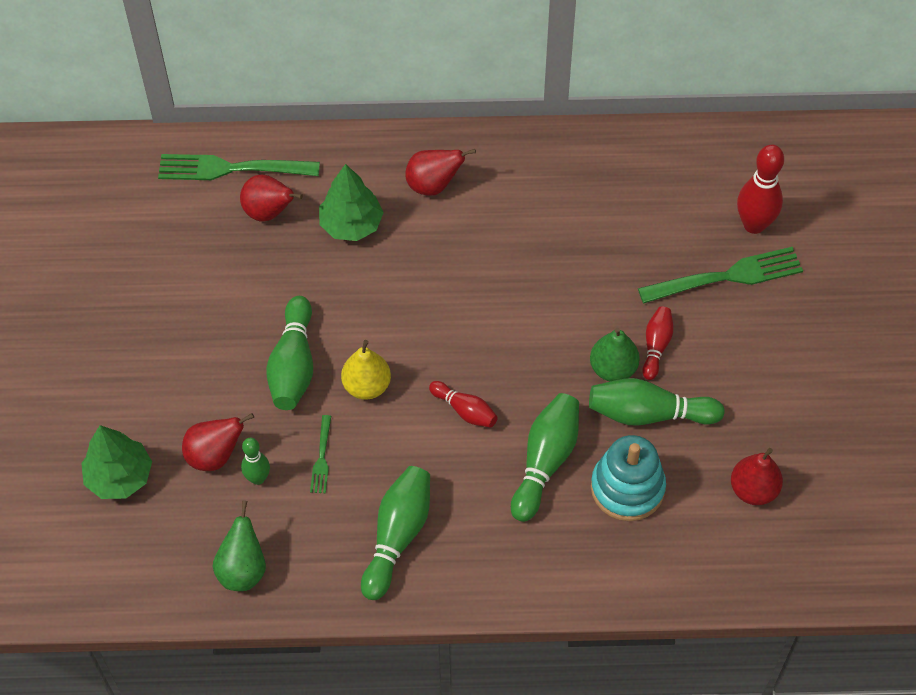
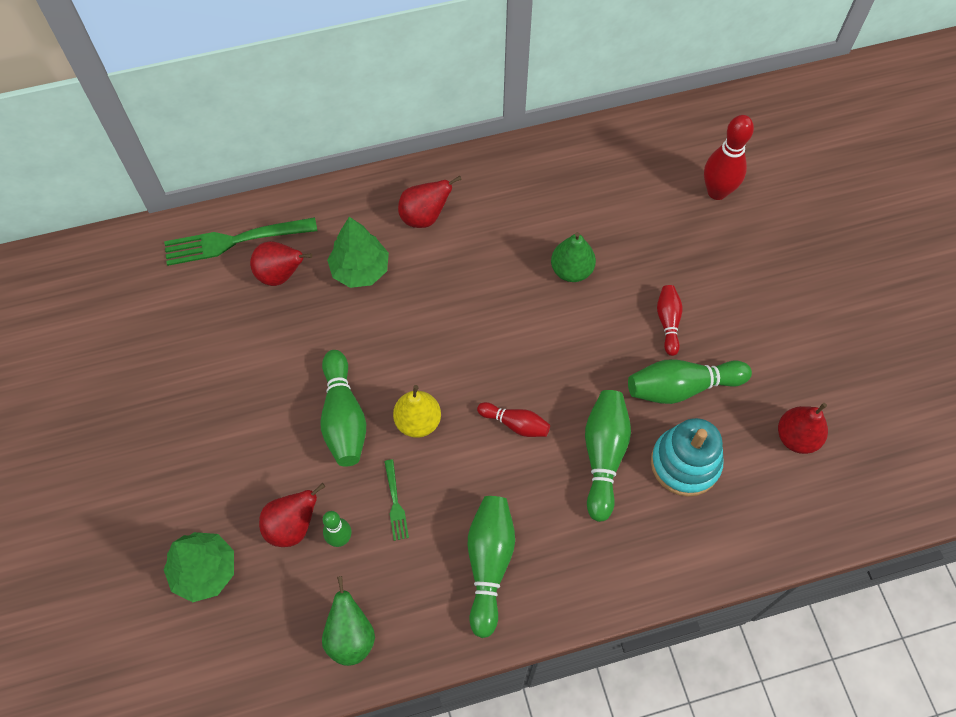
camera: 15 degrees left, 5 degrees up
(613, 369) = (636, 352): green pear -> green pear (571, 270)
(725, 277) = (708, 245): green fork -> none

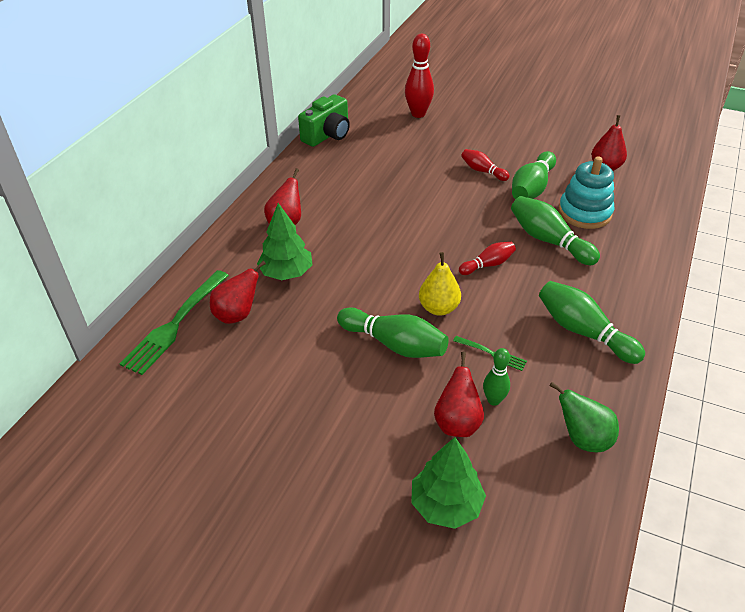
camera: 50 degrees left, 20 degrees down
(571, 270) = (404, 186): green pear -> none
(593, 142) = (327, 135): none -> green camera

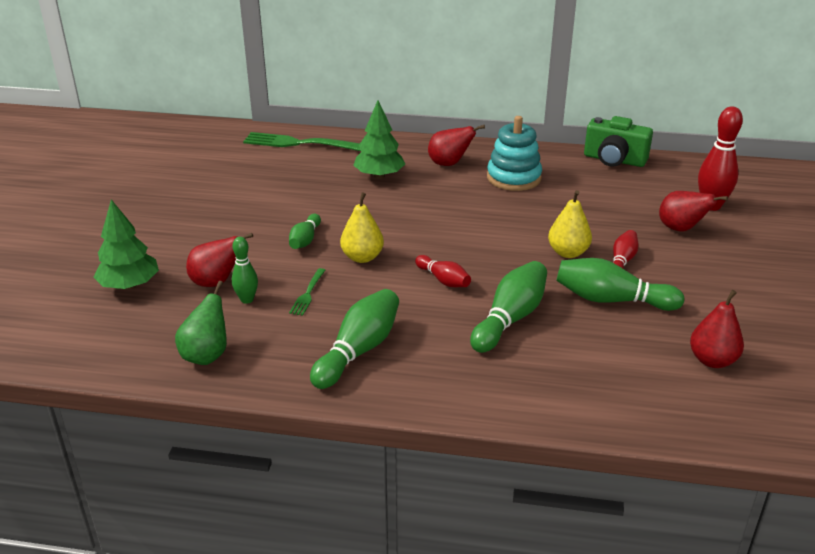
camera: 75 degrees right, 10 degrees down
(237, 314) = (318, 165): red pear -> red pear (681, 229)
(394, 344) = (305, 240): green bowling pin -> green bowling pin, size x0.59
(463, 192) = (568, 253): none -> yellow pear
(584, 213) = (586, 345): turquoise stacking toy -> turquoise stacking toy (513, 178)

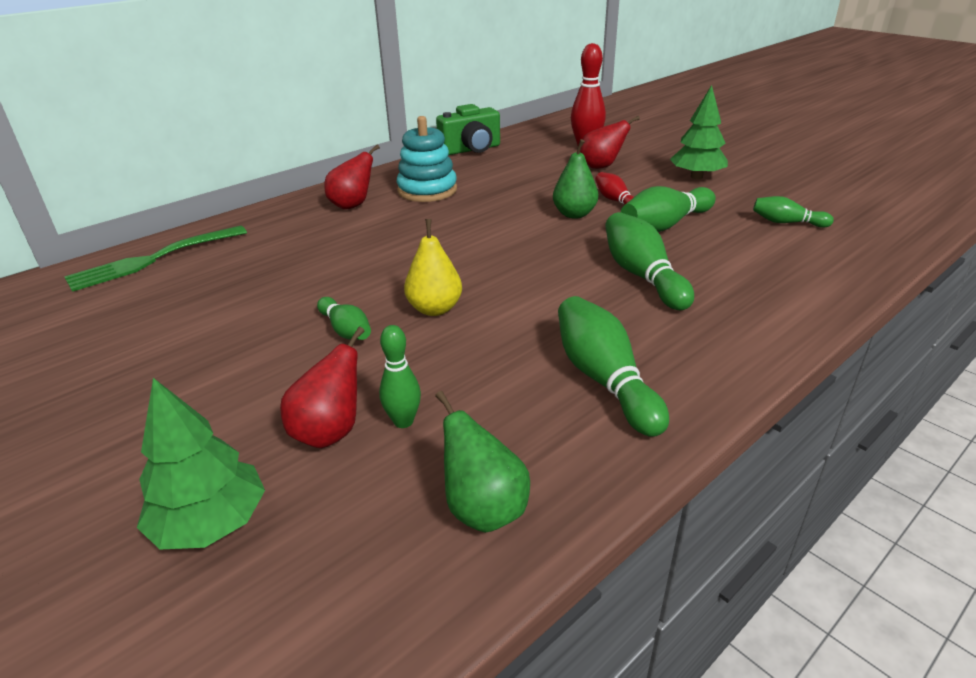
camera: 50 degrees left, 0 degrees up
(308, 293) = (453, 370): green fork -> none
(379, 176) = (306, 243): green tree -> green tree (696, 177)
(443, 280) = (538, 282): red bowling pin -> none
(568, 253) = (574, 214): yellow pear -> green pear
(712, 360) = (786, 223): red pear -> green bowling pin

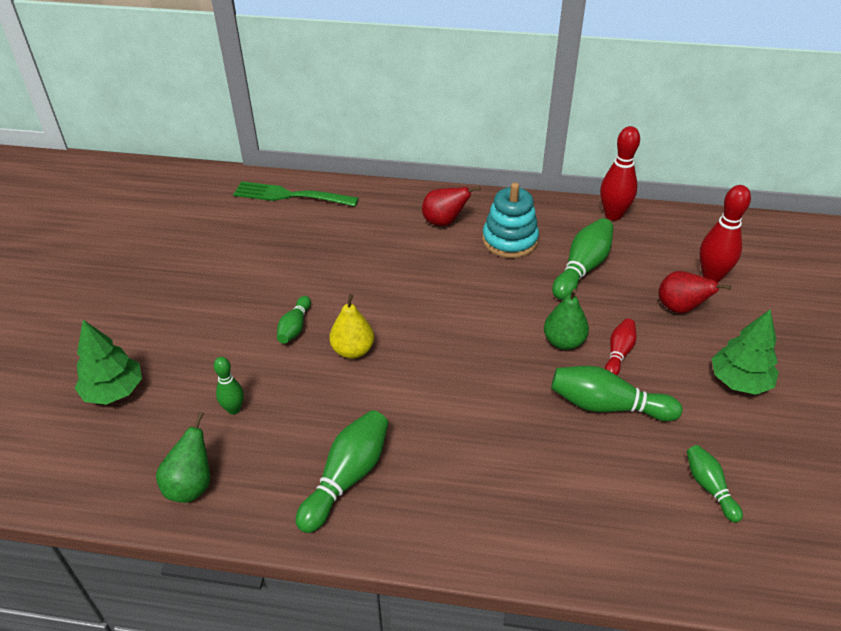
camera: 50 degrees right, 10 degrees up
(330, 432) = (203, 386): red pear -> none
(471, 149) = (613, 215): green camera -> red bowling pin
(642, 276) = (503, 432): green bowling pin -> green bowling pin (582, 268)

